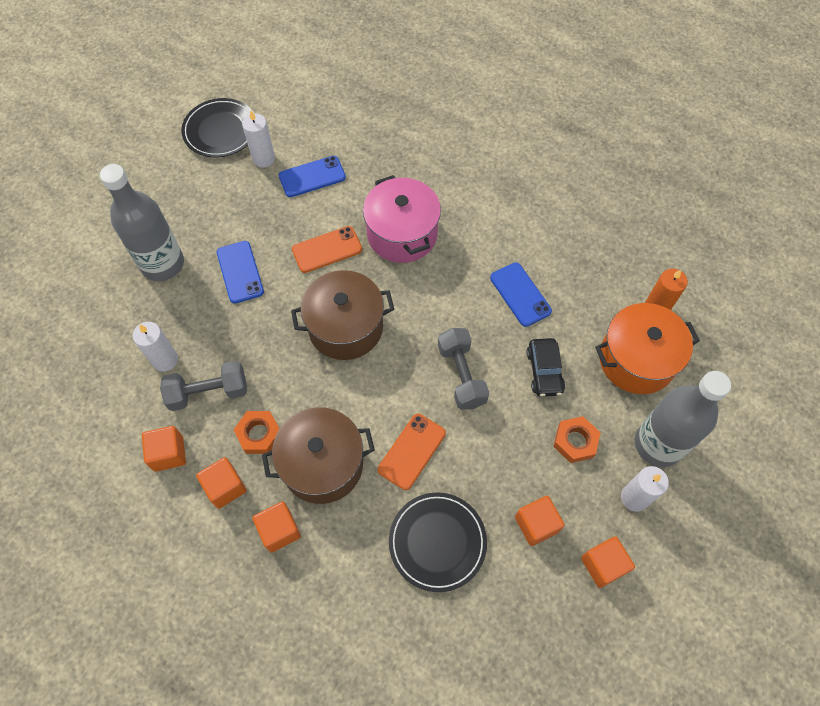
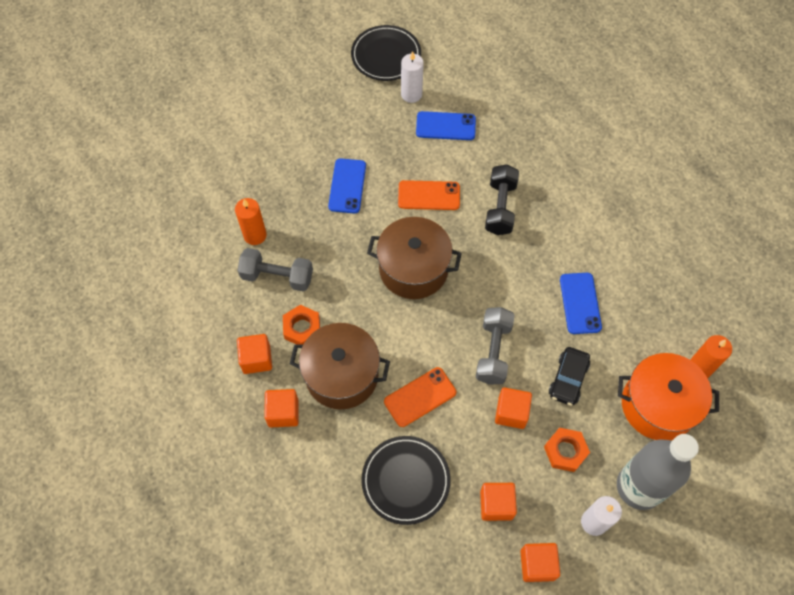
camera: 25 degrees right, 0 degrees up
(163, 264) = (287, 154): grey bottle -> none
(165, 360) = (255, 235): white candle -> orange candle
(168, 453) = (225, 313): orange cube -> orange cube (511, 413)
(402, 234) = (500, 207): pink pot -> black dumbbell

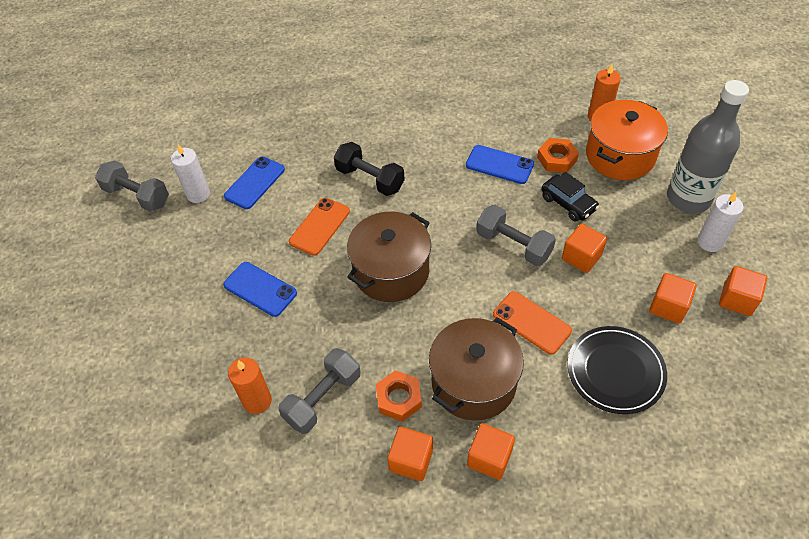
camera: 60 degrees left, 10 degrees down
(386, 56) = (137, 196): black plate -> grey dumbbell
(420, 397) = (531, 322): orange phone -> orange phone turned 45 degrees counterclockwise
(565, 451) = (636, 234): orange nut -> orange nut (557, 159)

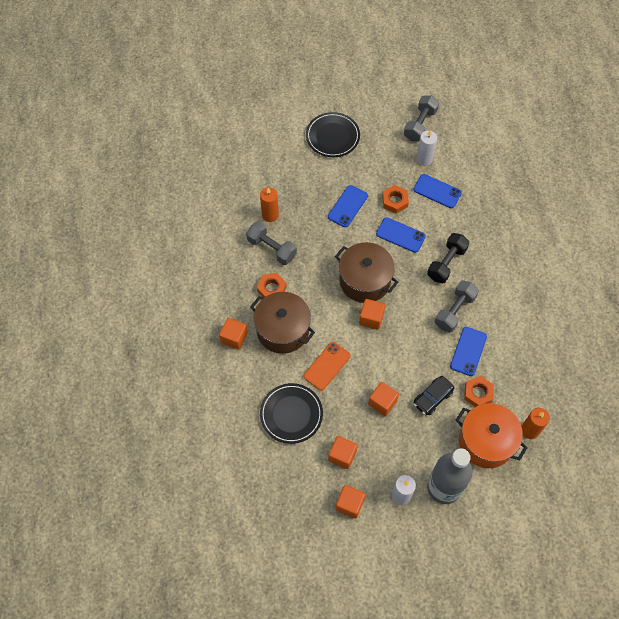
camera: 85 degrees right, 10 degrees up
(125, 306) = (332, 136): none -> black plate
(262, 230) = (395, 201): none -> orange nut
(320, 226) = (400, 235): orange phone -> blue phone
(411, 460) = (233, 296): orange cube -> orange cube (371, 318)
(513, 245) = (391, 358): grey dumbbell -> grey dumbbell (454, 311)

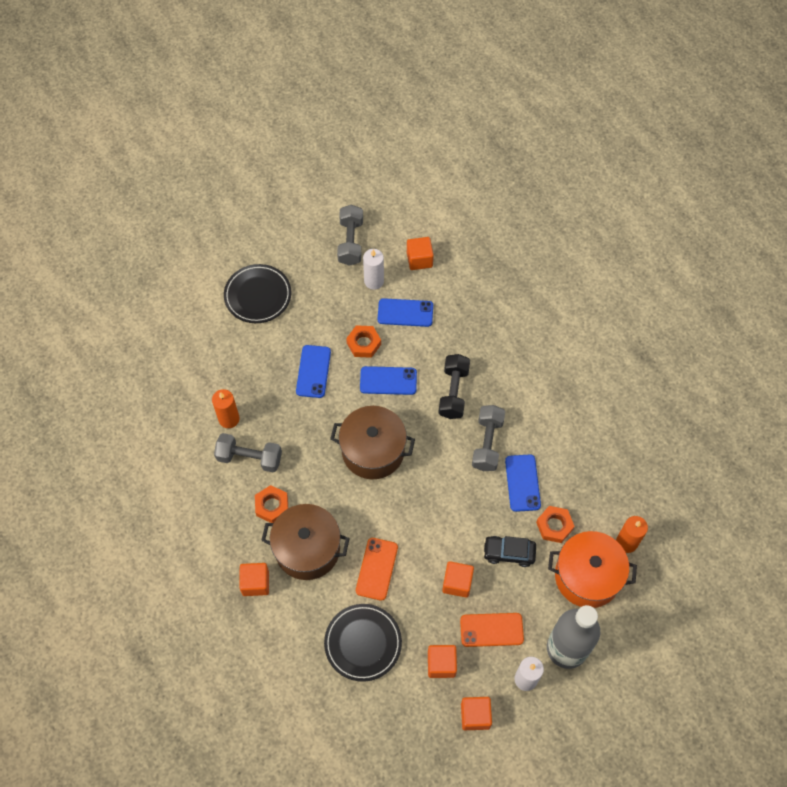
camera: 25 degrees left, 0 degrees up
(371, 318) = (400, 491): orange cube -> orange cube (419, 259)
(392, 448) = (491, 630): none -> orange phone
(432, 398) = (509, 553): black car -> black car turned 75 degrees clockwise

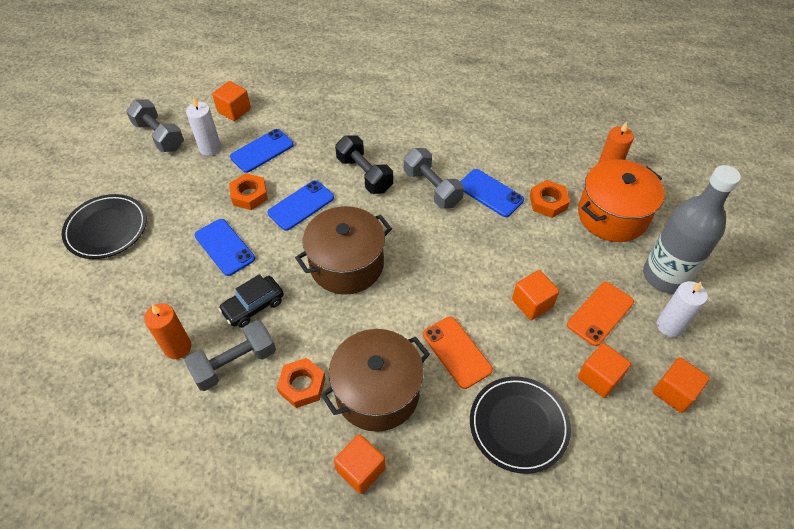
camera: 45 degrees left, 10 degrees down
(509, 553) = (541, 247): black car -> black car (253, 306)

